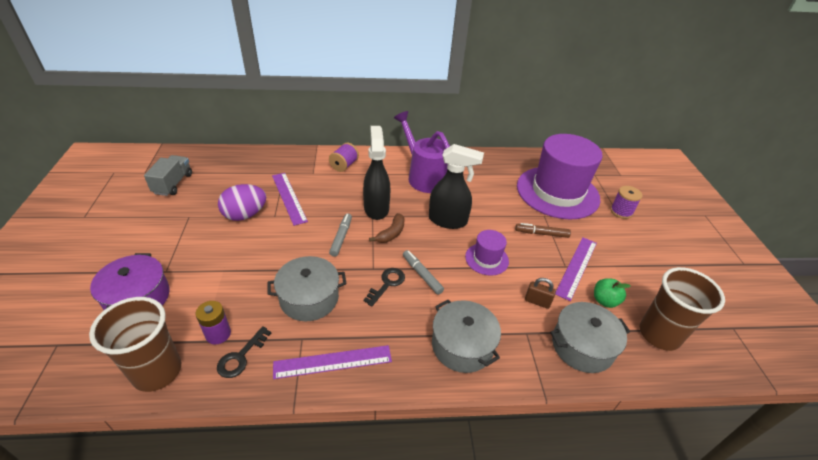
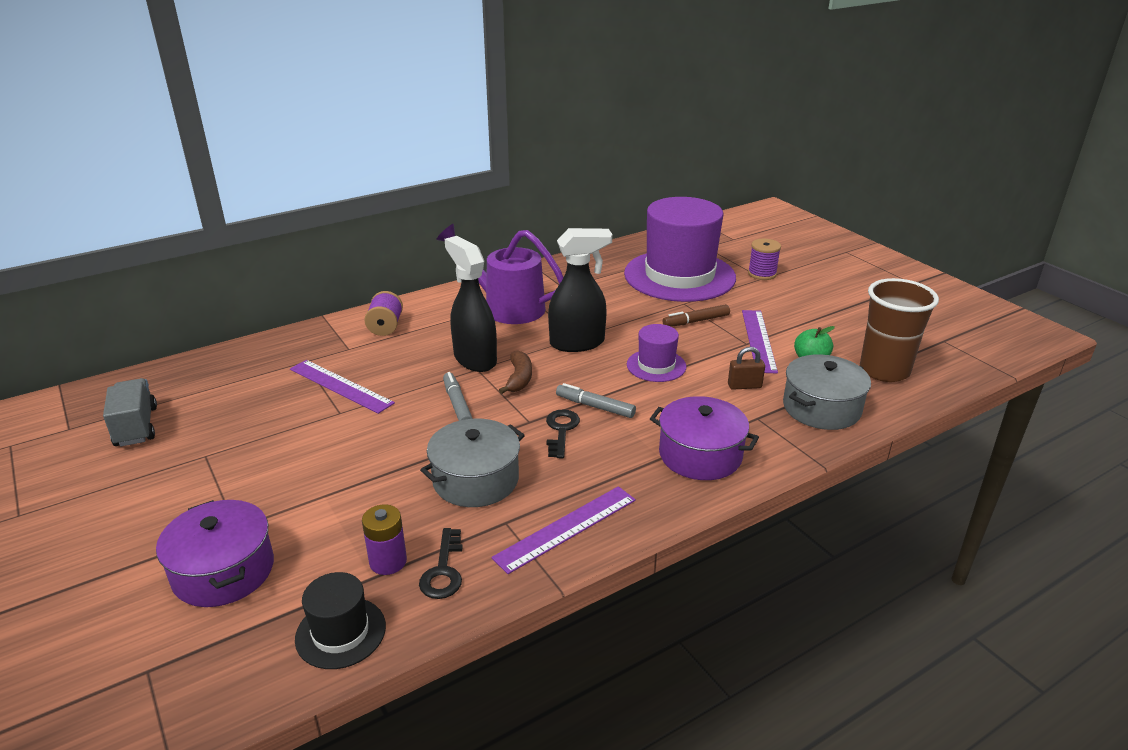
camera: 25 degrees left, 10 degrees down
(157, 371) = (340, 632): brown cup -> black hat
(245, 215) = (294, 425): purple egg -> none
(462, 345) = (700, 455): grey pot -> purple pot

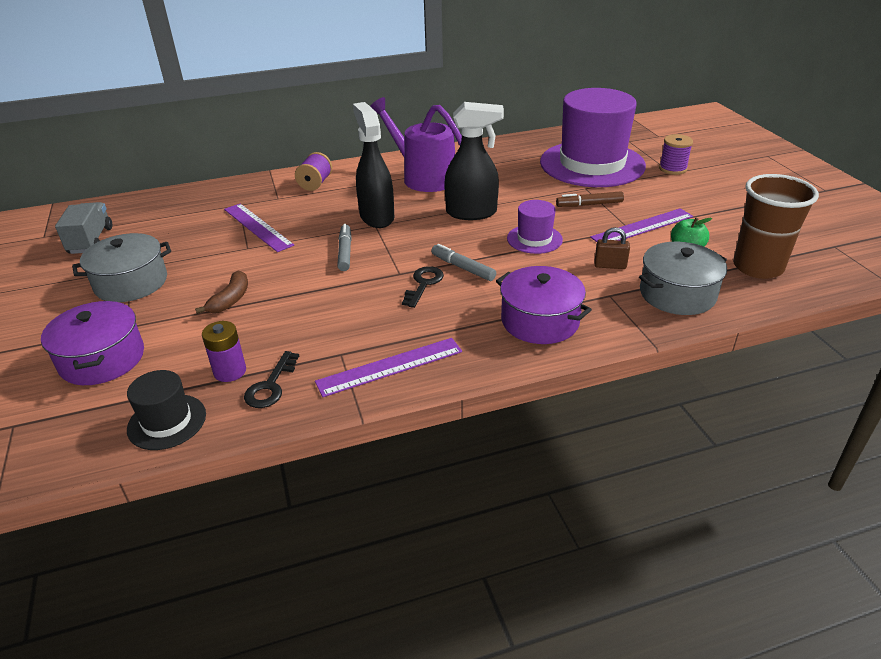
camera: 15 degrees right, 5 degrees up
(475, 480) = (331, 315): grey pot -> grey pot (131, 283)
(519, 379) = (407, 237): brown banana -> brown banana (230, 299)
(758, 340) = (642, 227): purple ruler -> purple ruler turned 45 degrees clockwise

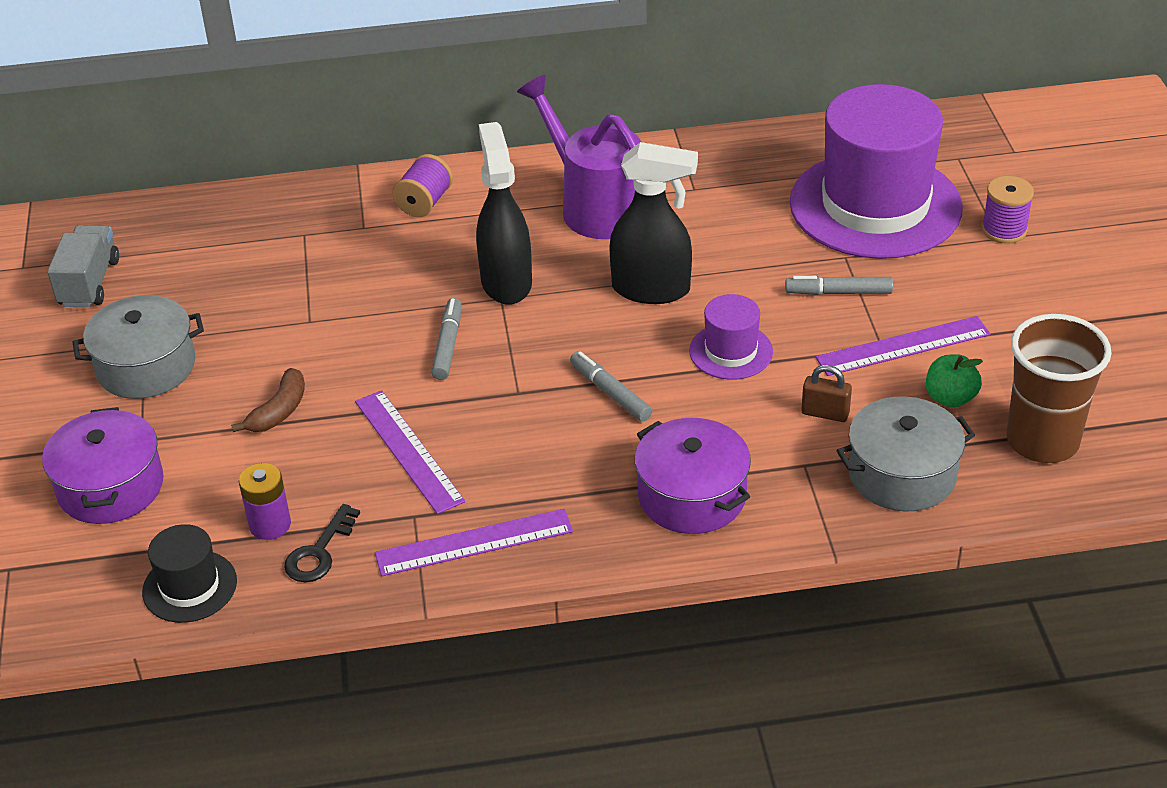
camera: 10 degrees right, 5 degrees up
(258, 227) = (328, 282): purple ruler -> purple ruler (408, 450)
(423, 284) = (548, 415): black key -> none
(589, 204) = (838, 292): brown marker -> grey marker

